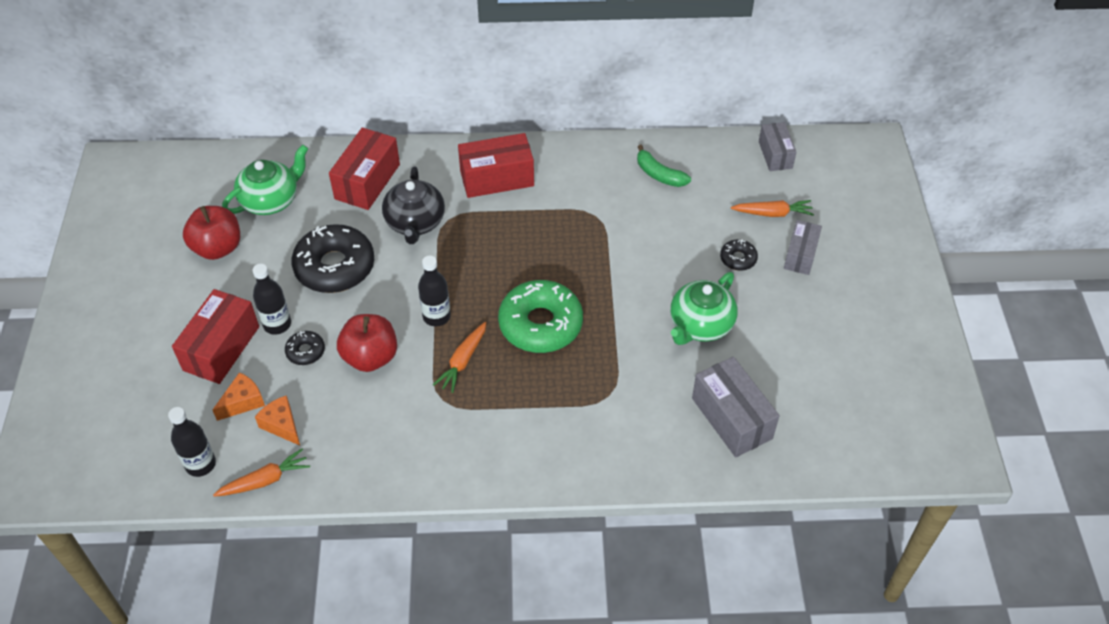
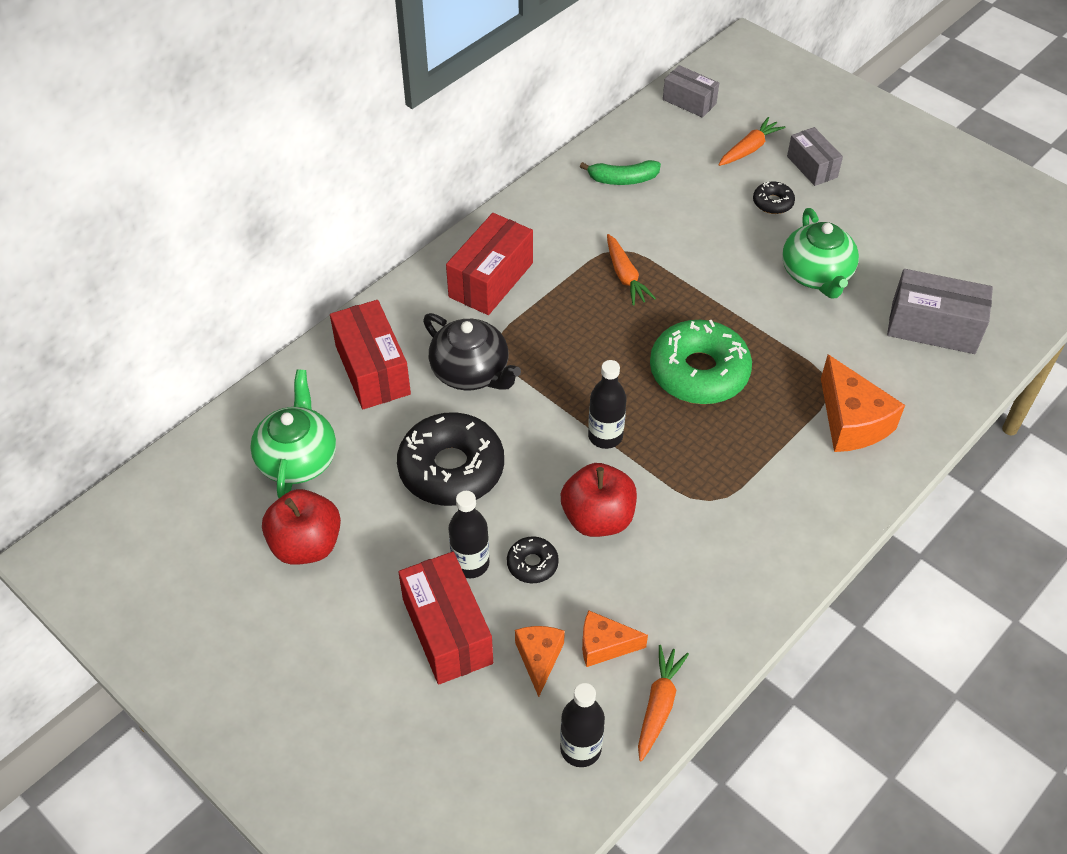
camera: 45 degrees left, 0 degrees up
(463, 361) = (680, 454): orange carrot -> orange carrot (625, 276)
(591, 429) = (851, 421): none -> orange cheese

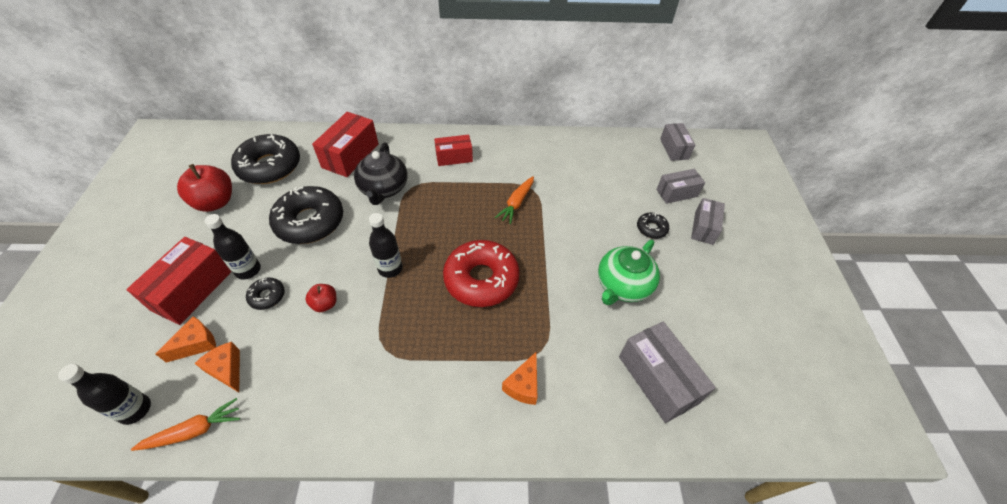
camera: 45 degrees right, 0 degrees up
(298, 459) = (269, 166): green teapot -> black donut
(491, 280) = (454, 157): red box -> red box, size x0.63
(598, 518) = (325, 304): red apple -> red apple, size x0.54
(622, 179) = (583, 160): green banana -> none
(699, 372) = (481, 279): green donut -> red donut
(749, 149) = (677, 193): orange carrot -> grey box
(851, 421) = (523, 385): orange cheese -> orange cheese, size x0.61

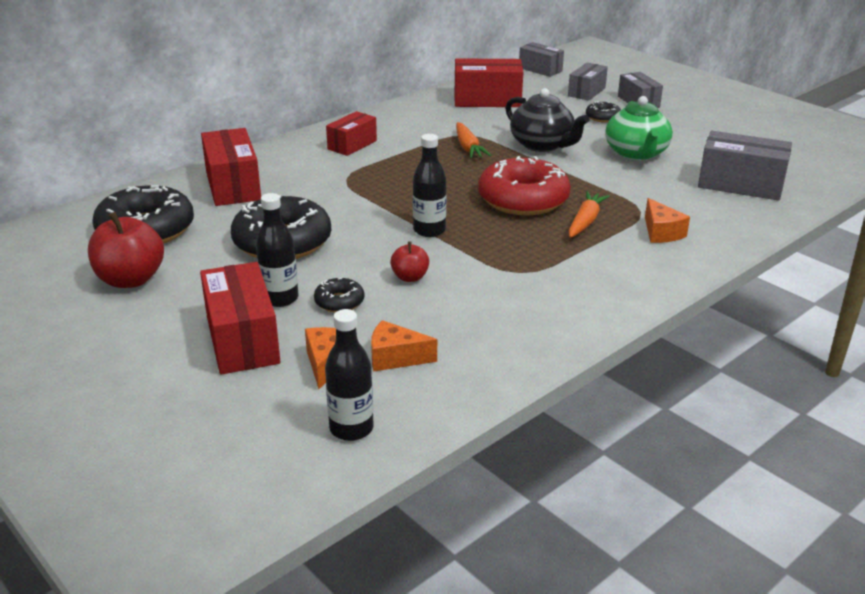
camera: 40 degrees left, 20 degrees down
(194, 431) = (441, 402): orange carrot -> orange carrot (585, 221)
(383, 189) = (319, 191): black teapot -> black teapot (542, 145)
(592, 161) = (487, 100): none -> red box

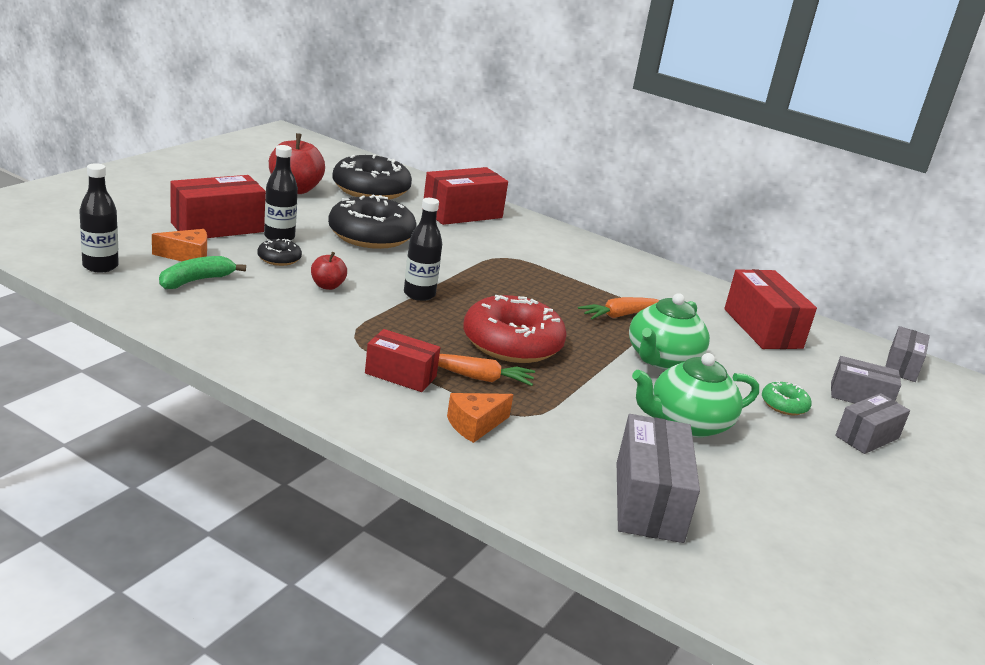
camera: 70 degrees right, 5 degrees down
(352, 145) = (580, 258): red box -> red box (400, 375)
(395, 358) = (196, 281): orange cheese -> green banana
(542, 145) = (662, 359): black teapot -> green teapot
(602, 117) = (784, 405): black donut -> green donut

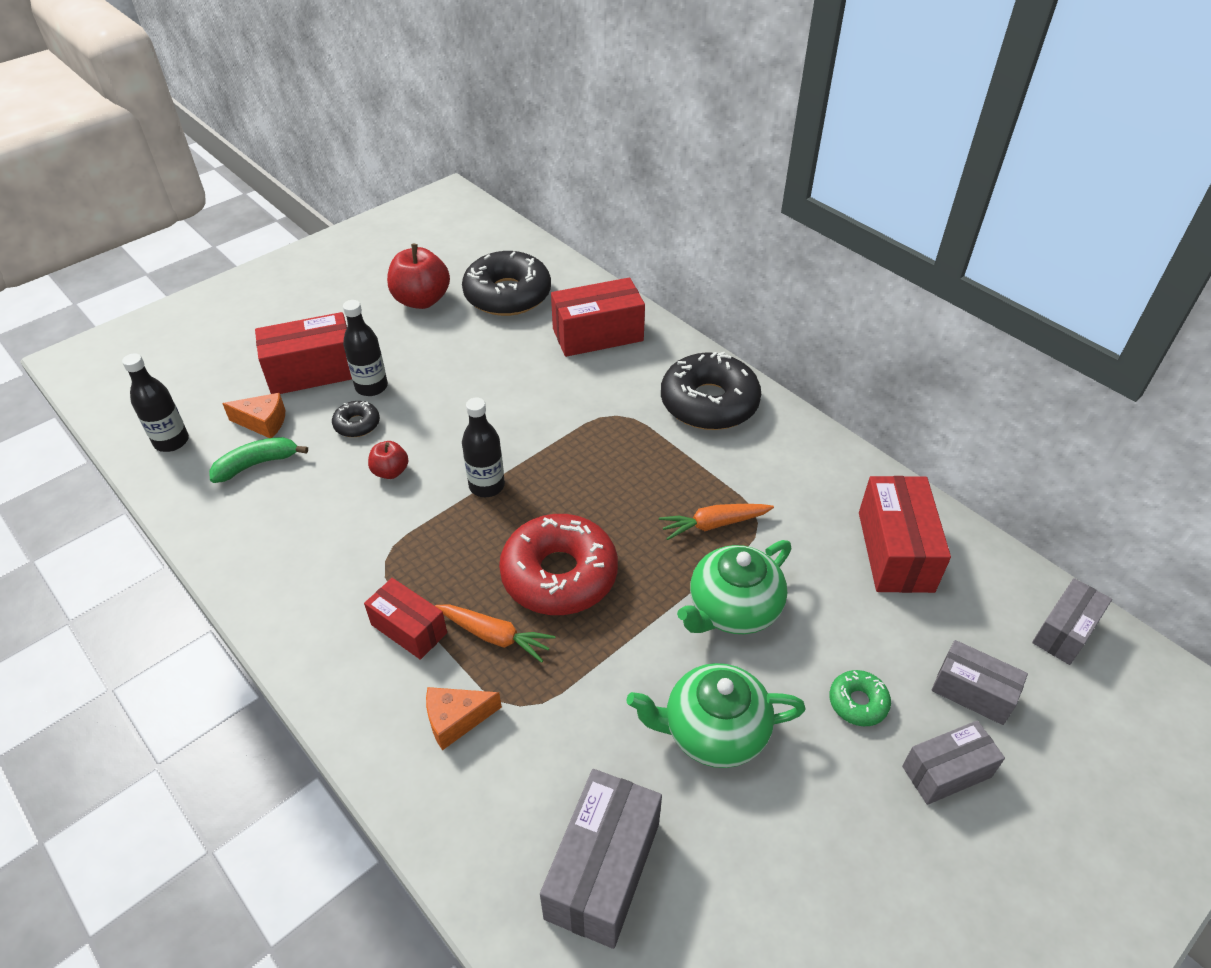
camera: 20 degrees right, 20 degrees up
(371, 235) = (474, 379): black donut -> black donut (709, 403)

